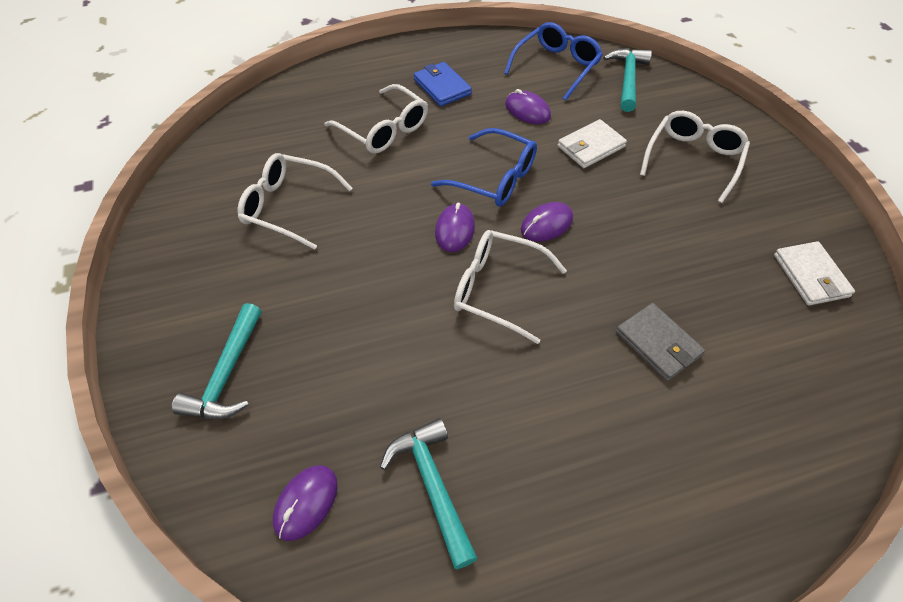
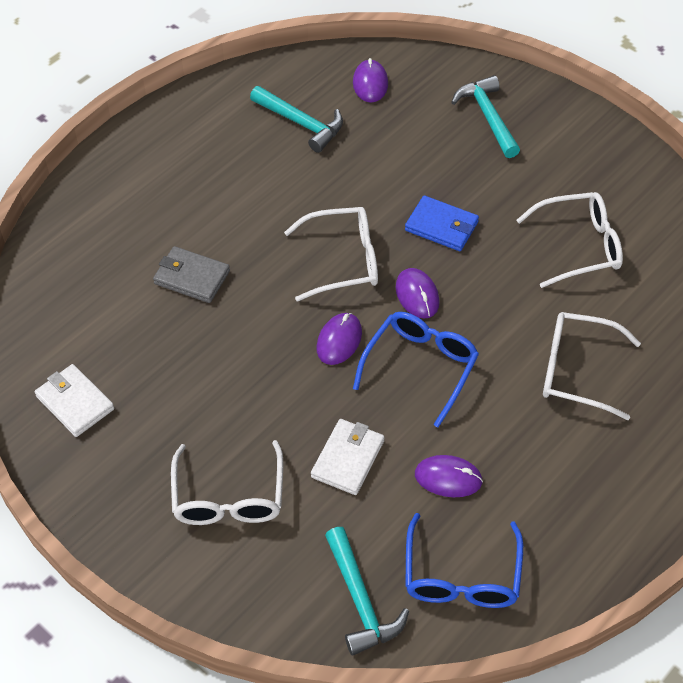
camera: 150 degrees right, 0 degrees up
(442, 87) = (570, 465): blue wallet -> blue wallet (441, 226)
(494, 178) = (420, 367): blue glasses -> blue glasses turned 120 degrees clockwise

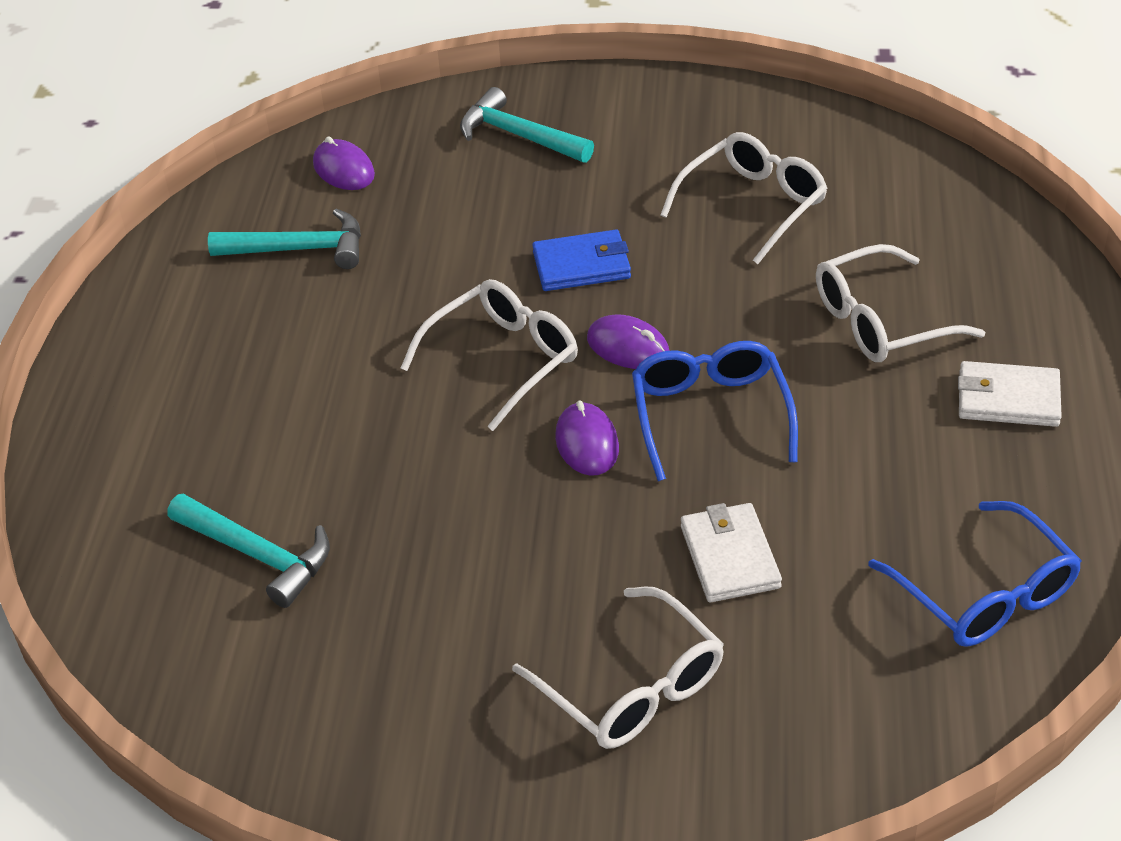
camera: 35 degrees left, 10 degrees down
(75, 402) = (316, 710): white wallet -> white wallet (1008, 399)
(191, 277) = (329, 481): grey wallet -> none
(360, 600) = (904, 693): turquoise hammer -> turquoise hammer (257, 555)
(448, 478) = (862, 506): purple mouse -> none

